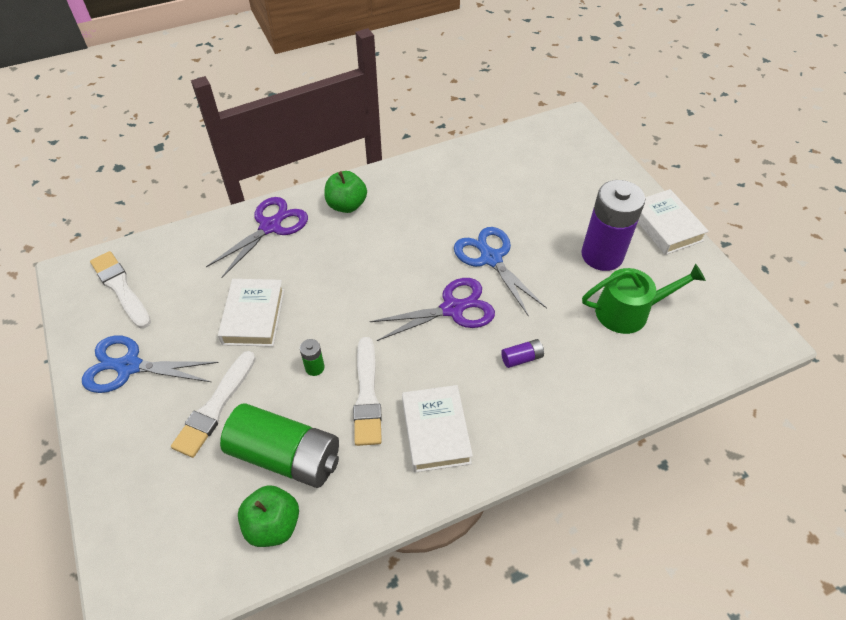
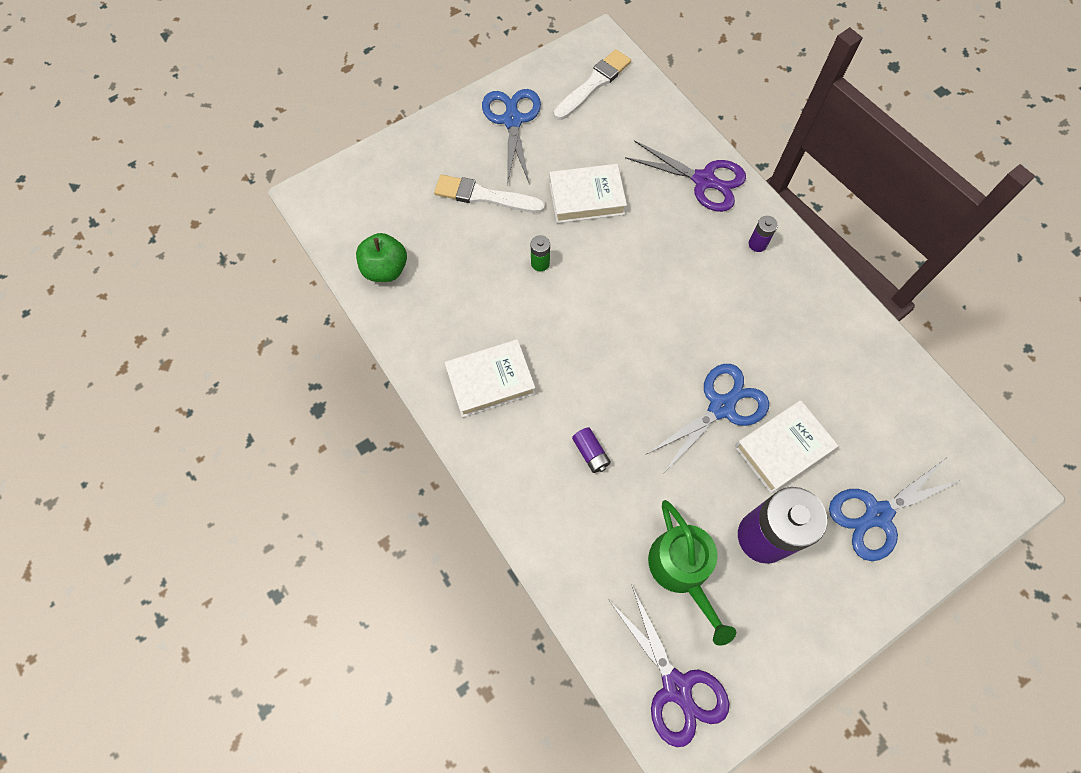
camera: 80 degrees right, 15 degrees up
(286, 456) = (447, 262): green battery -> none
(346, 205) = (757, 244): green apple -> purple battery
(367, 395) = (519, 314): white brush -> none
(452, 309) = (639, 375): purple scissors -> purple scissors (676, 686)
(587, 188) = (878, 514): none -> blue scissors
(665, 226) = (839, 621): white book -> white book (782, 448)

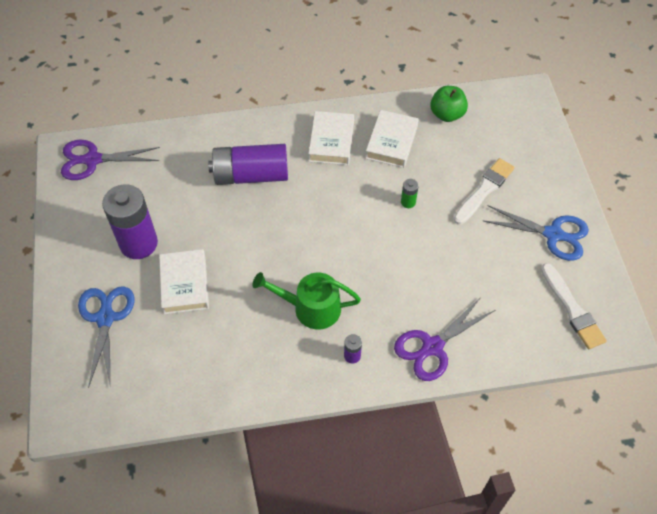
camera: 115 degrees right, 10 degrees down
(586, 198) = (453, 254): white book -> white book (391, 142)
(590, 453) = (251, 175): purple battery -> purple battery, size x2.45
(682, 570) = (150, 191): green watering can -> green watering can (311, 308)
(721, 407) = (236, 262): blue scissors -> none

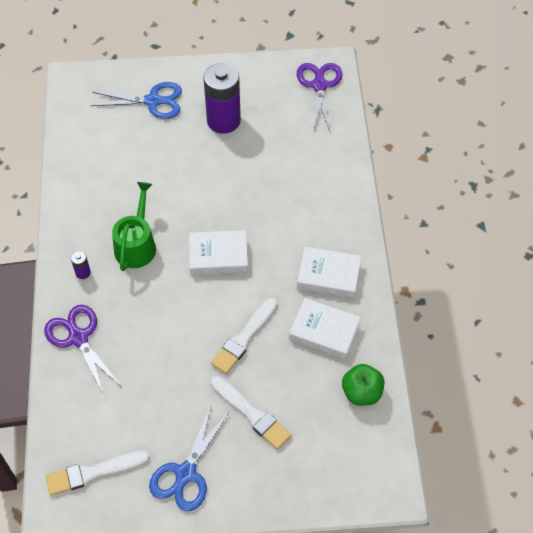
camera: 95 degrees right, 0 degrees up
(185, 285) = (176, 153): white book -> white book (218, 256)
(251, 175) = (291, 204): purple battery -> none
(408, 202) = (244, 338): green battery -> white brush

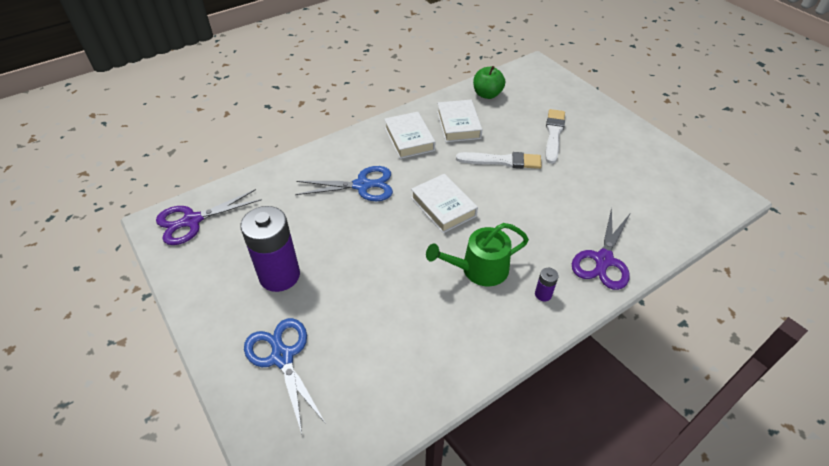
camera: 120 degrees left, 10 degrees down
(94, 472) = (683, 191): white brush -> none
(186, 473) = (627, 146): blue scissors -> blue scissors (362, 185)

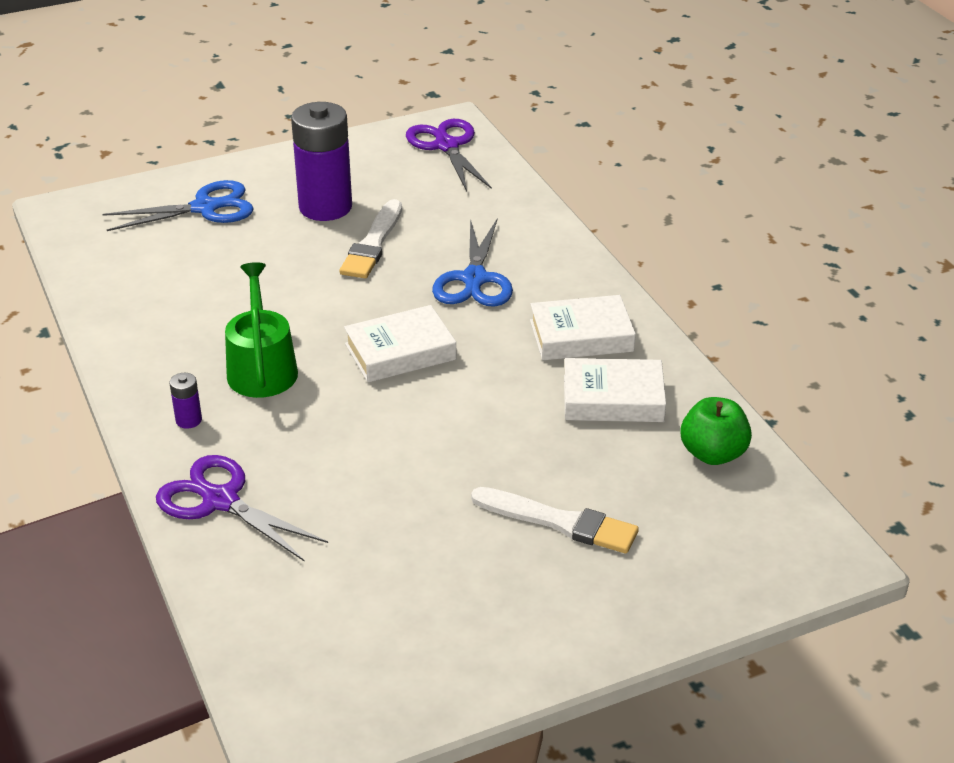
camera: 100 degrees right, 10 degrees down
(502, 161) = (494, 435): white brush -> white brush (373, 243)

